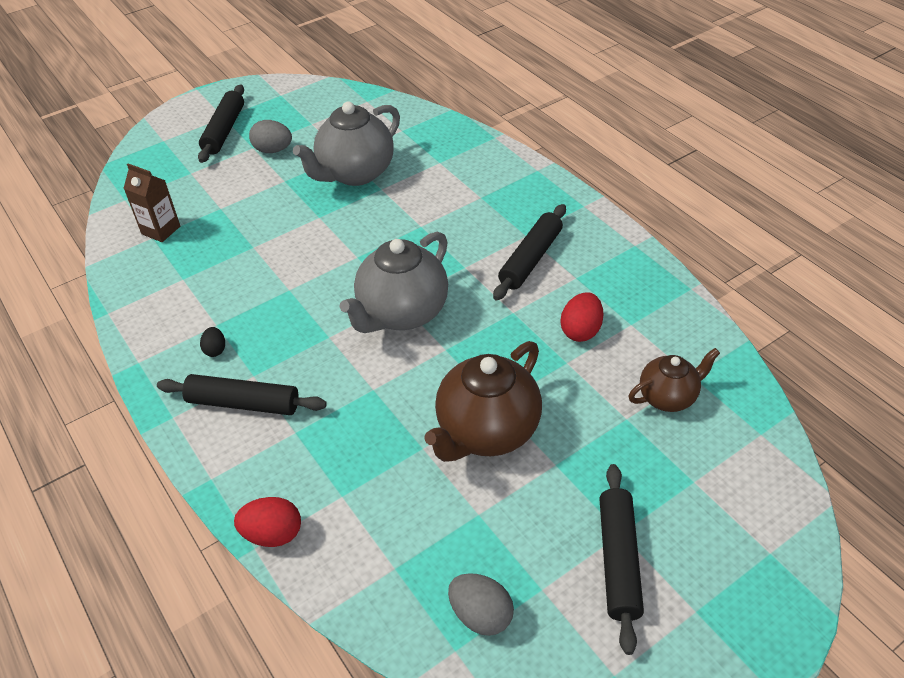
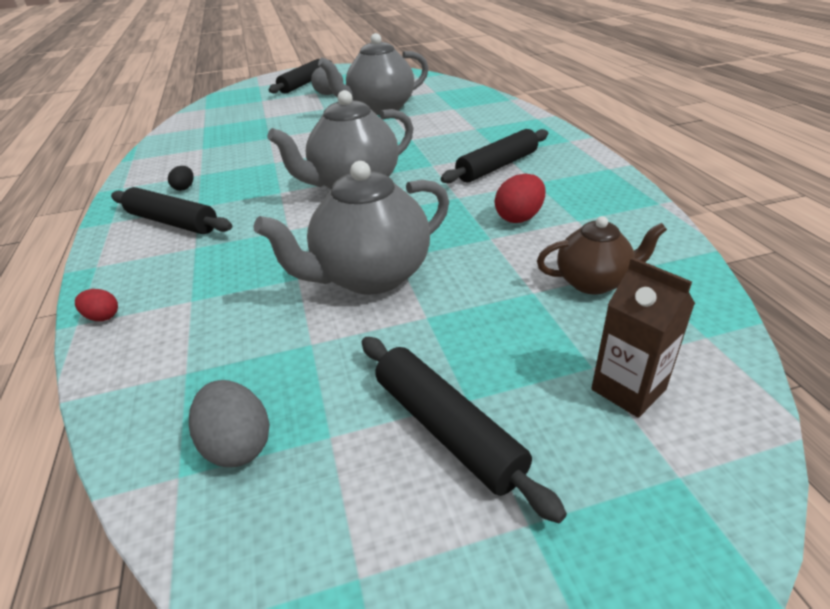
camera: 20 degrees right, 10 degrees down
(161, 230) = (213, 124): brown carton -> brown carton (628, 389)
(273, 534) = (103, 317): red egg -> red egg, size x0.60
(486, 432) = (370, 277): brown teapot -> grey teapot
(618, 560) = (447, 429): black rolling pin -> black rolling pin turned 60 degrees counterclockwise

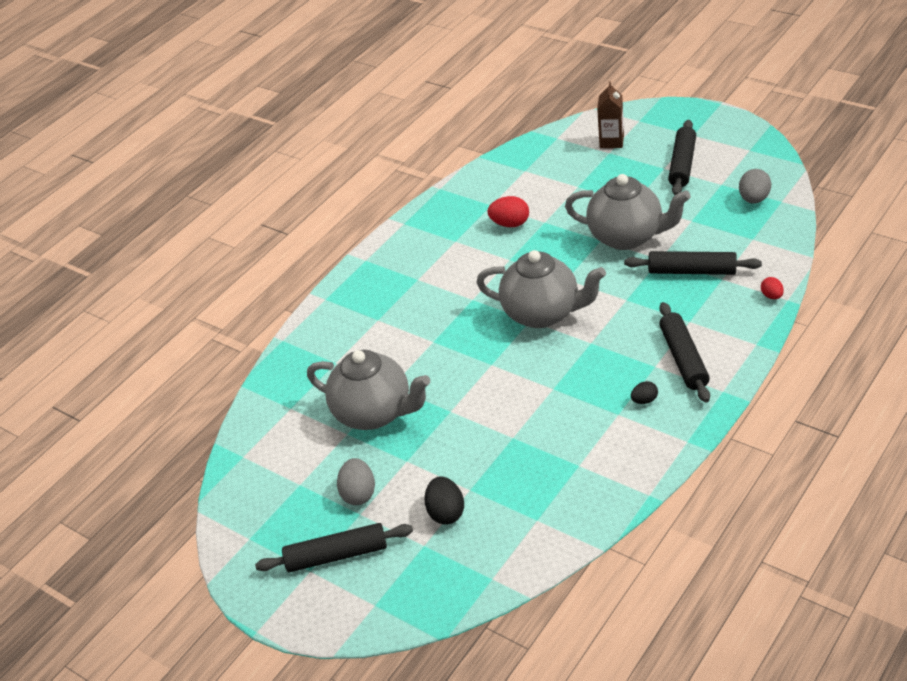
camera: 125 degrees left, 5 degrees up
(266, 109) = (446, 512): none -> black egg
(497, 166) = (445, 268): black rolling pin -> black rolling pin (692, 271)
(593, 282) = (549, 175): brown teapot -> none

